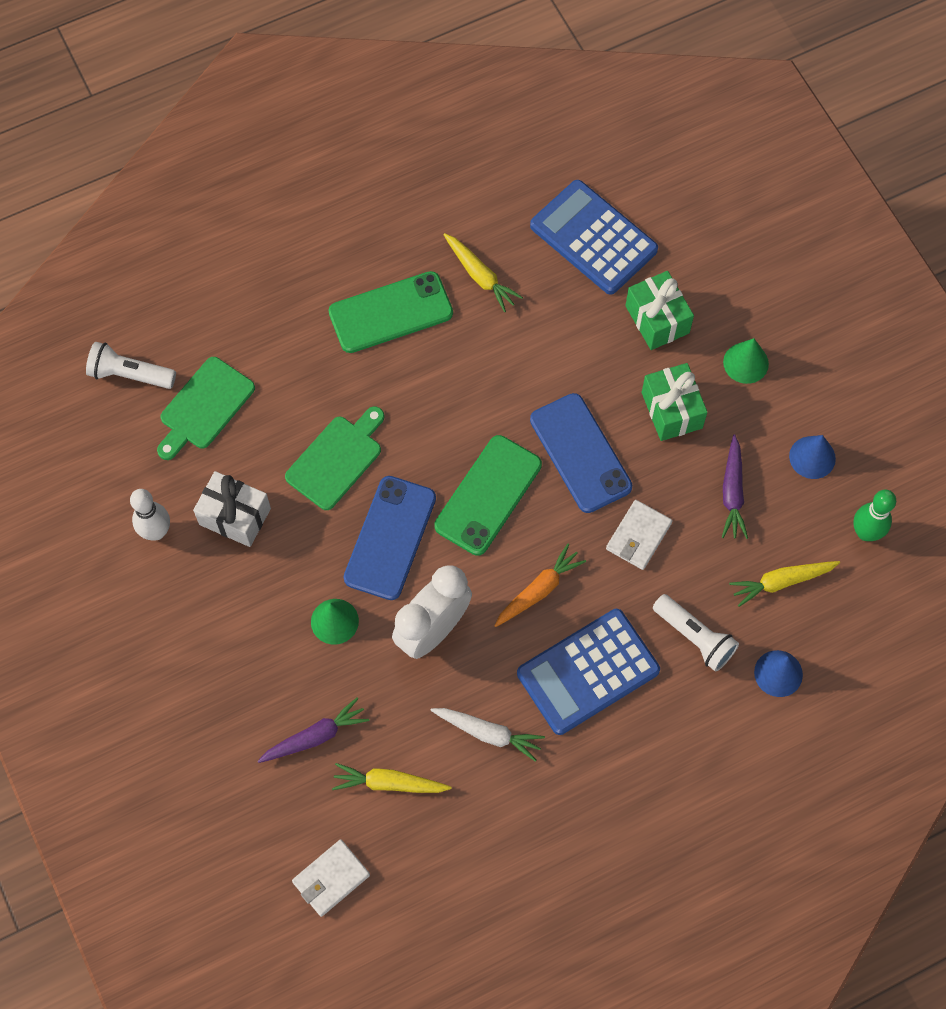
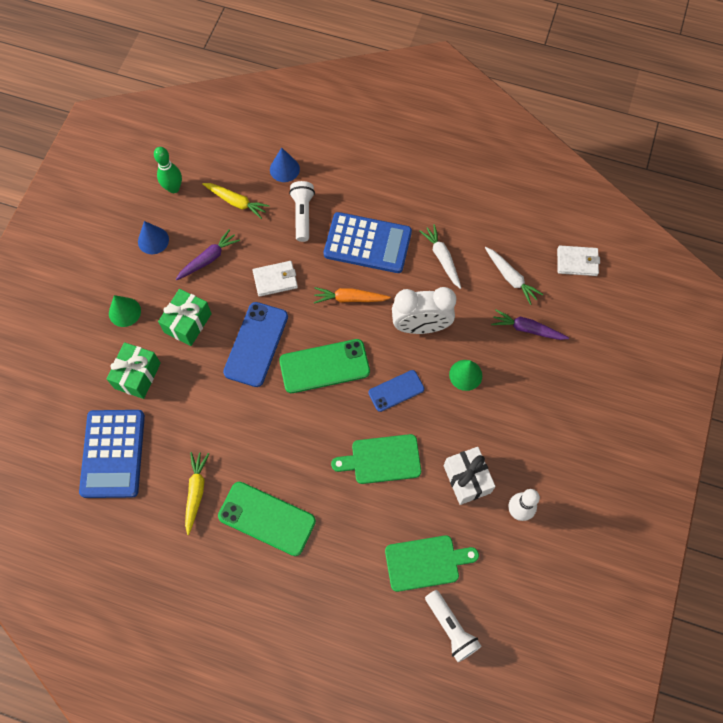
camera: 135 degrees left, 0 degrees up
(389, 783) = (511, 278): yellow carrot -> white carrot
(390, 538) = (396, 391): blue phone -> blue phone, size x0.61

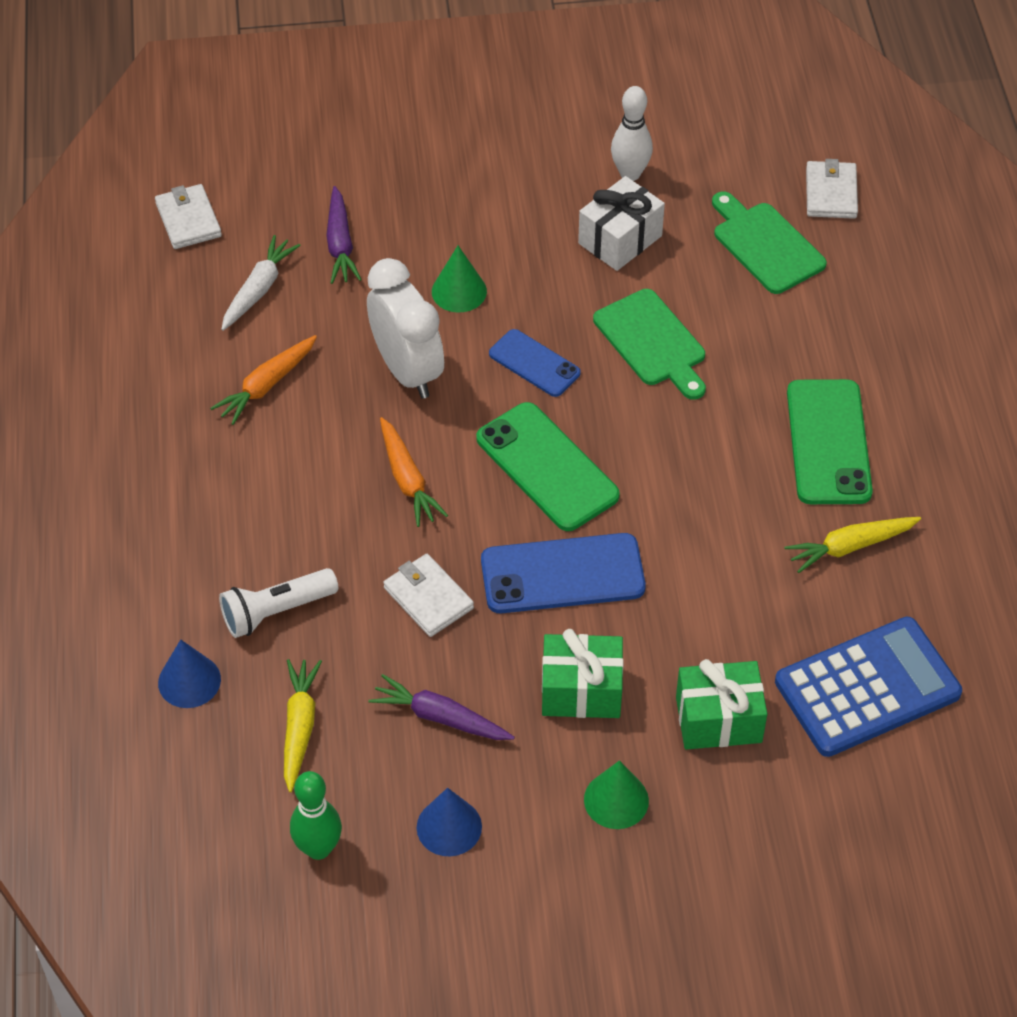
camera: 115 degrees left, 15 degrees down
(367, 243) = (288, 495): blue calculator -> none
(442, 258) = (266, 385): white carrot -> orange carrot
(451, 628) = (831, 193): white flashlight -> white wallet

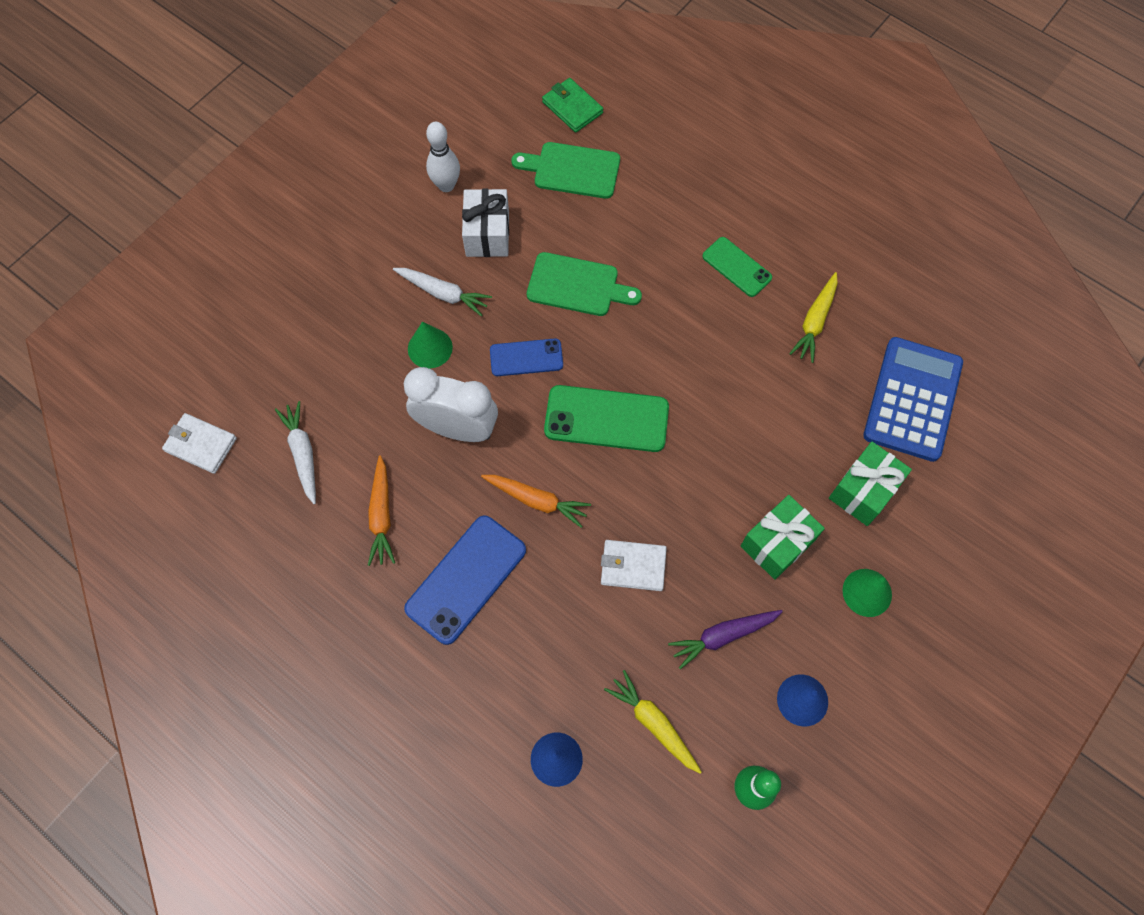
camera: 45 degrees left, 15 degrees up
(276, 612) = (556, 661): white flashlight -> none
(340, 244) = (321, 378): purple carrot -> none
(522, 258) = (443, 294): none -> white carrot
(562, 574) = (689, 479): blue phone -> blue phone (466, 579)
(828, 442) = (736, 267): green phone -> green phone, size x0.61
(831, 193) = (572, 107): white wallet -> green wallet

